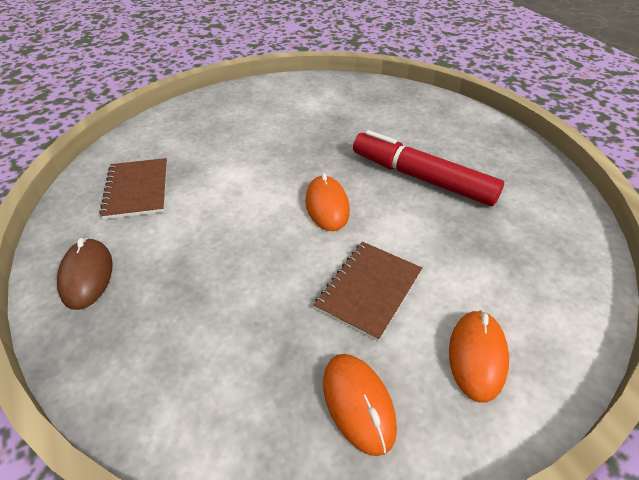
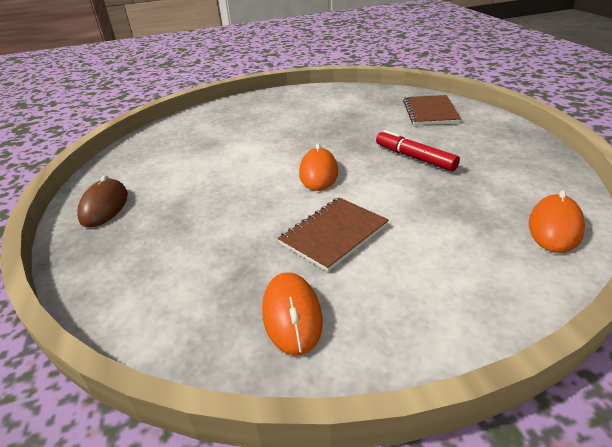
camera: 15 degrees right, 10 degrees down
(137, 190) = (165, 154): brown notebook -> brown notebook (430, 112)
(422, 178) = (414, 157): red marker -> red marker, size x0.63
(477, 356) = (421, 293): orange mouse -> orange mouse (555, 227)

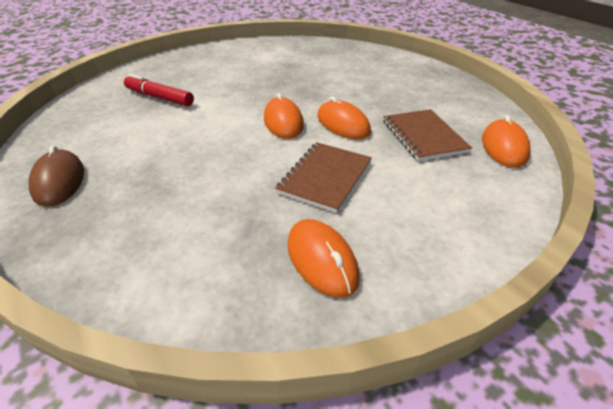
camera: 20 degrees left, 5 degrees up
(378, 181) = (343, 124): none -> orange mouse
(414, 157) = (365, 100): red marker -> red marker (159, 97)
(430, 112) = (359, 59): brown notebook -> brown notebook (423, 136)

